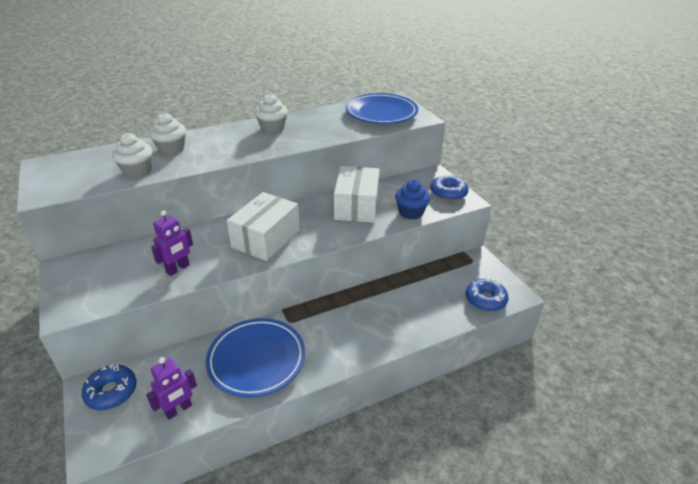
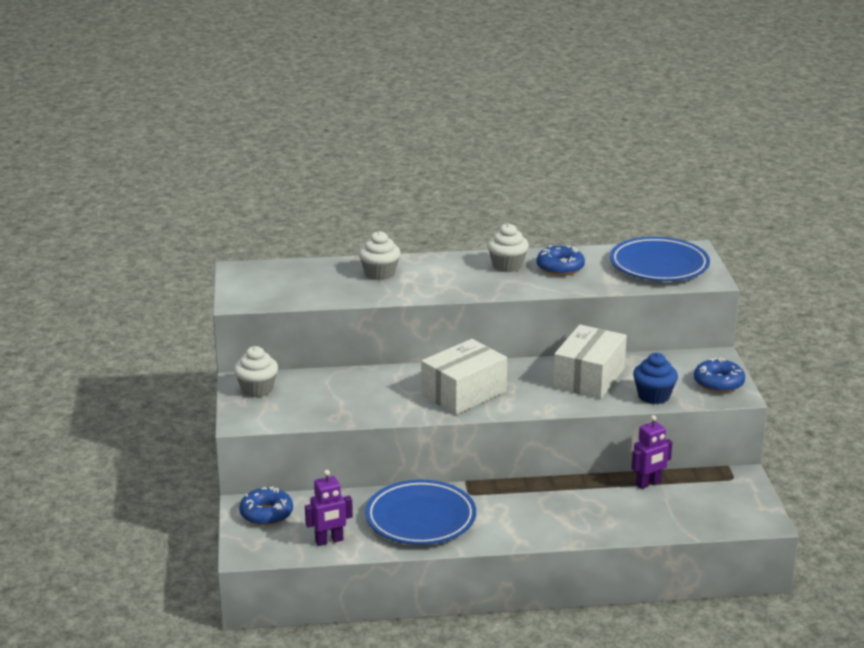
camera: 20 degrees right, 10 degrees down
(137, 171) = (337, 292): white cupcake -> white cupcake (257, 389)
(178, 269) = (358, 405): purple robot -> purple robot (648, 484)
(485, 300) = (720, 519): blue donut -> blue donut (560, 268)

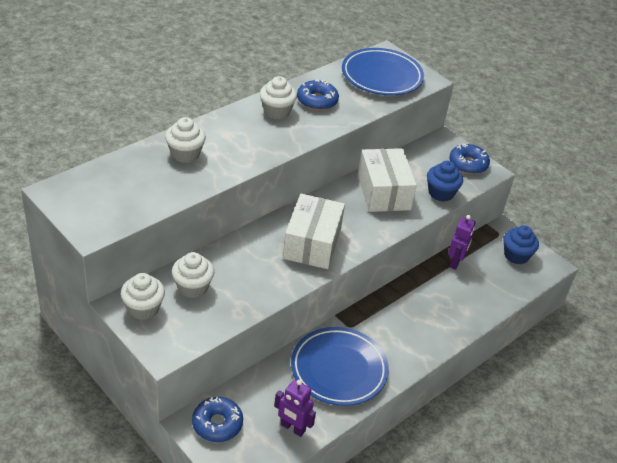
camera: 40 degrees left, 15 degrees up
(315, 389) = (192, 287): none -> white cupcake
(329, 541) = (292, 428): purple robot -> purple robot turned 90 degrees clockwise
(730, 501) = (516, 255): none -> blue cupcake

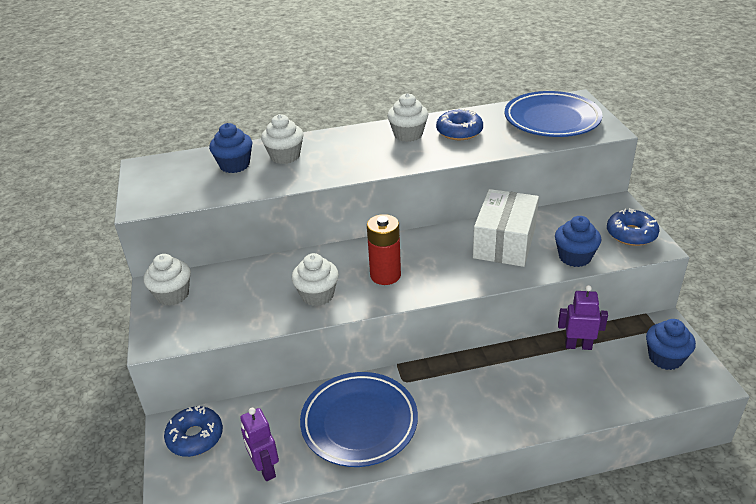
camera: 35 degrees right, 5 degrees down
(146, 172) = (234, 165): none -> blue cupcake
(192, 287) = (233, 287): white cupcake -> white cupcake (317, 295)
(312, 243) = (385, 275): white box -> red battery
(455, 262) = (578, 345): purple robot -> purple robot turned 135 degrees counterclockwise

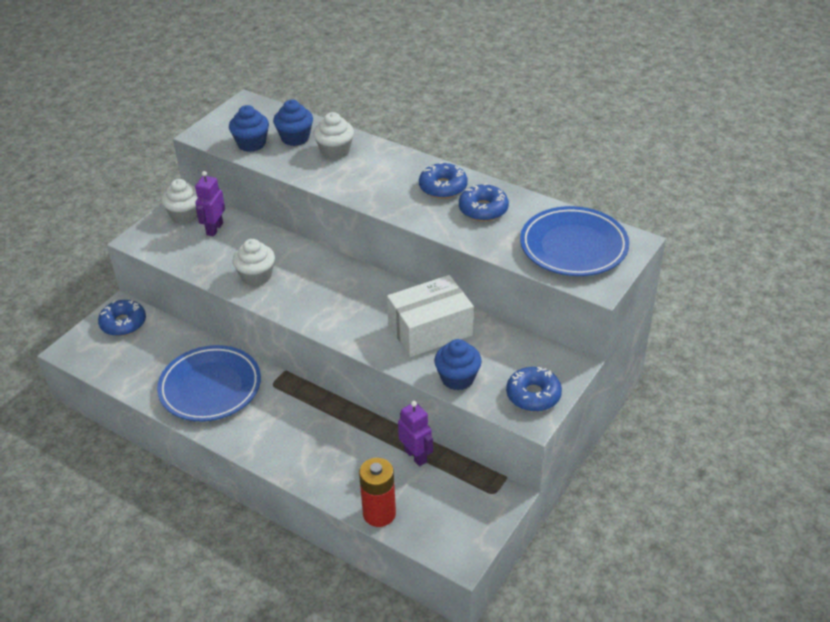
camera: 45 degrees right, 5 degrees up
(265, 469) = (129, 371): purple robot -> purple robot (214, 229)
(385, 275) = (315, 294): red battery -> red battery (379, 514)
(408, 134) = (443, 187): white cupcake -> blue donut
(665, 358) = (460, 516): blue cupcake -> blue cupcake (251, 144)

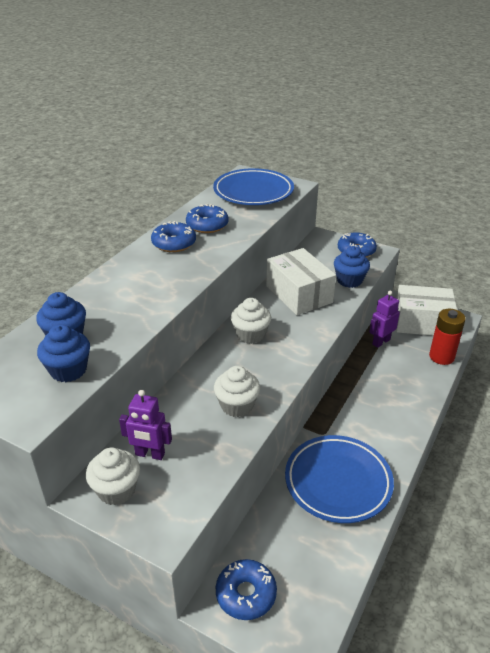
camera: 95 degrees left, 5 degrees down
(335, 151) = (101, 306): white cupcake -> white cupcake (250, 335)
(454, 509) = (422, 322): none -> white box

